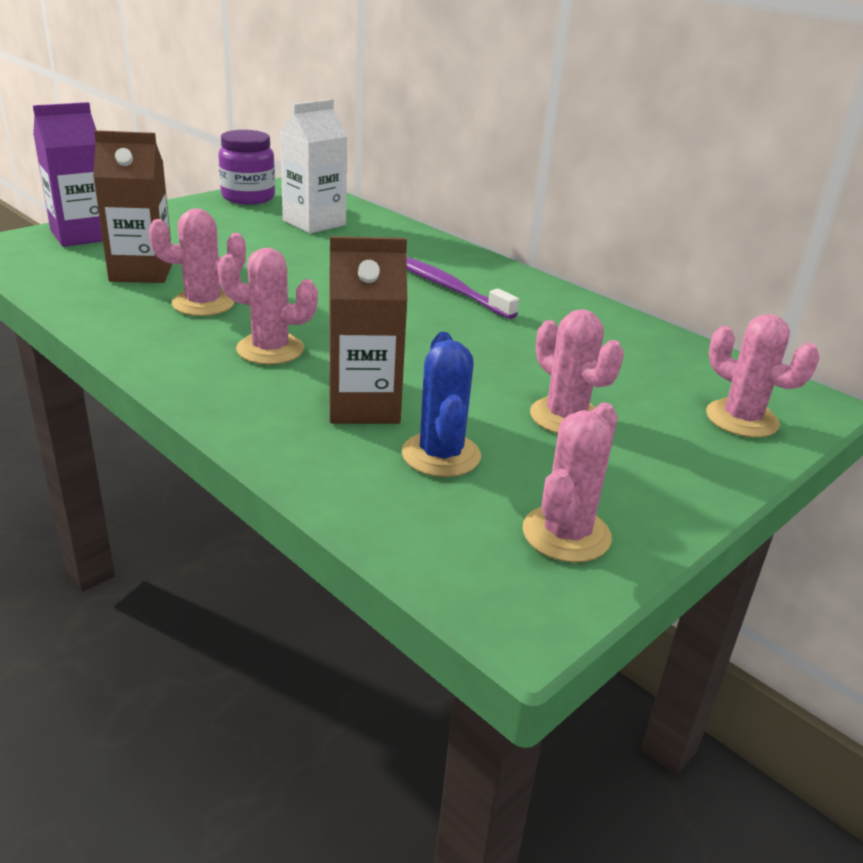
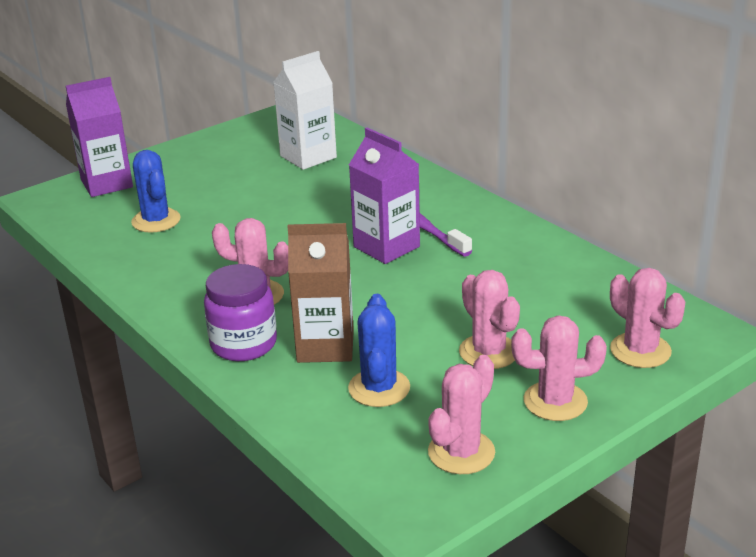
camera: 10 degrees right, 0 degrees up
(141, 272) = (156, 221): brown carton -> blue cactus
(203, 303) = (205, 251): pink cactus -> pink cactus (555, 401)
(248, 197) = (251, 130): purple jar -> purple jar (243, 344)
(418, 307) = (386, 247): none -> purple carton

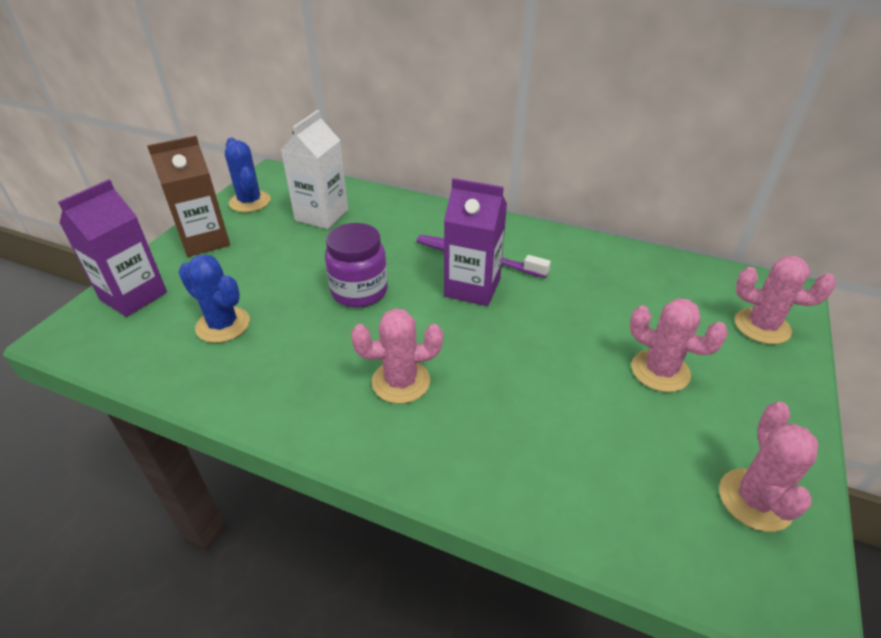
camera: 30 degrees left, 10 degrees up
(243, 344) = (439, 449): purple jar -> purple jar (359, 291)
(325, 346) = (519, 419): brown carton -> brown carton (205, 241)
(379, 388) = (613, 452): blue cactus -> blue cactus (250, 202)
(555, 401) = (762, 404): pink cactus -> none

